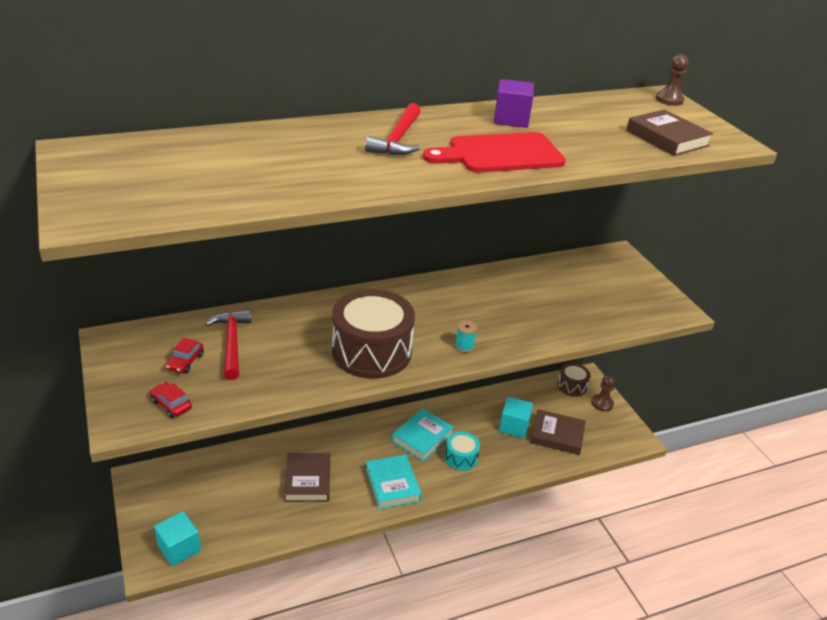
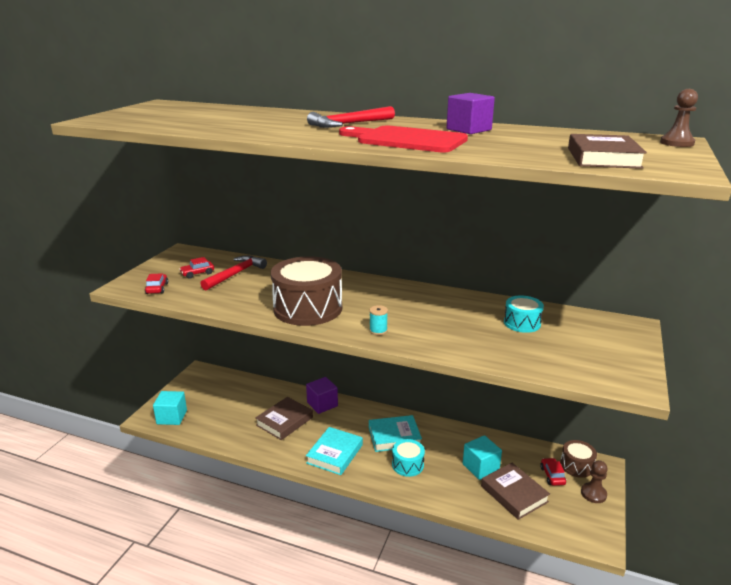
camera: 45 degrees right, 10 degrees down
(322, 442) = (322, 404): none -> purple cube
(552, 285) = (522, 323): none -> turquoise drum
(565, 404) = (552, 476): none -> red car

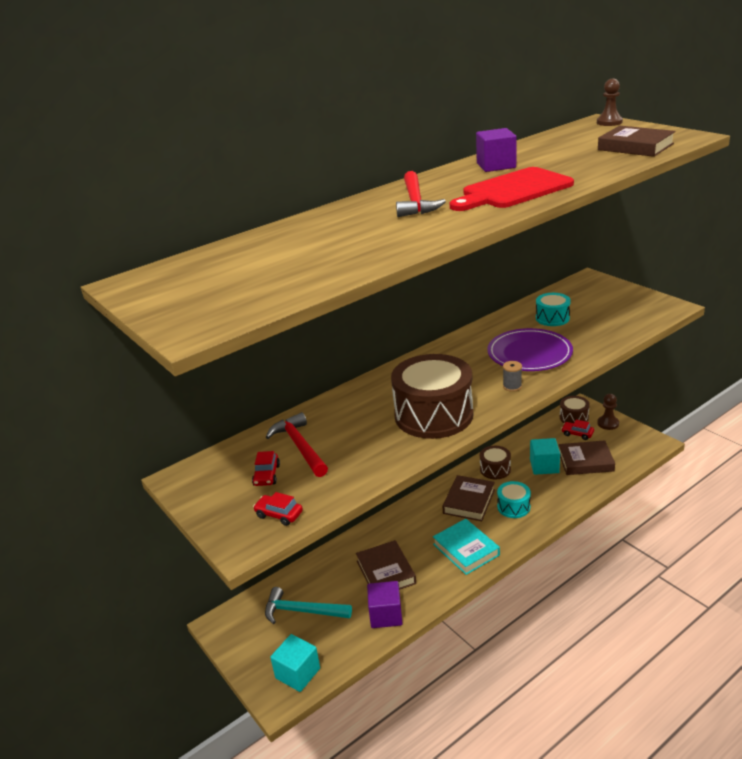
camera: 55 degrees left, 5 degrees up
(226, 398) = (302, 611): none -> turquoise hammer
(322, 404) = (379, 534): purple cube -> purple cube (386, 615)
(378, 330) = (512, 386): turquoise spool -> grey spool
(394, 436) = (469, 501): turquoise book -> brown book
(442, 326) = (529, 353): none -> purple plate
(448, 438) = (495, 469): none -> brown drum

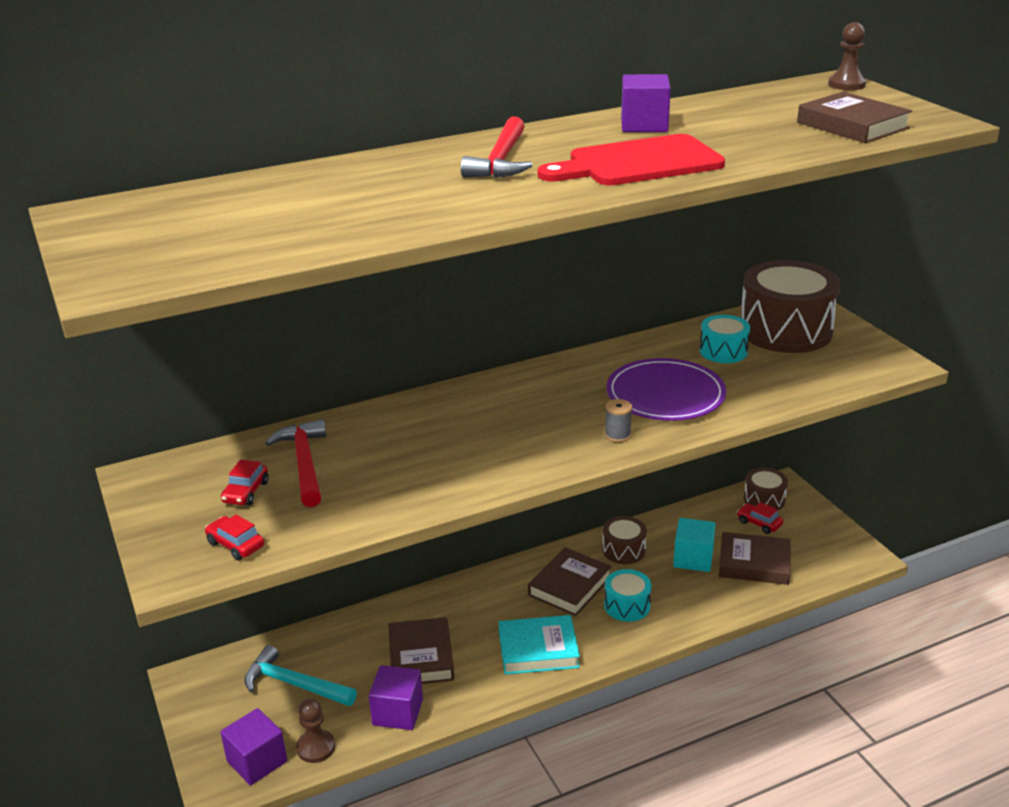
camera: 10 degrees right, 0 degrees up
(298, 673) = (257, 761): turquoise cube -> purple cube
(433, 415) = (494, 454): brown drum -> brown drum (785, 330)
(466, 550) = (538, 649): turquoise book -> turquoise book turned 75 degrees counterclockwise
(608, 423) = (809, 517): brown pawn -> brown pawn (316, 747)

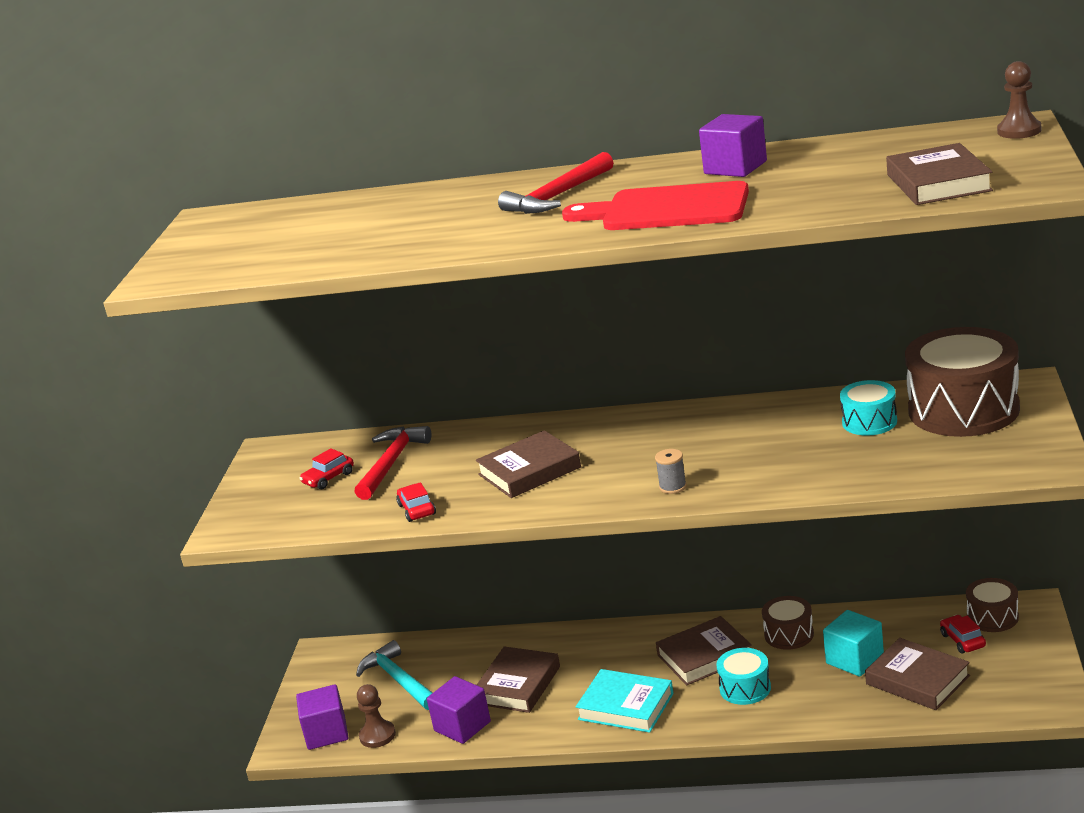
camera: 35 degrees right, 5 degrees down
(235, 545) = (285, 518): red car -> red car (417, 509)
(463, 445) = (529, 471): none -> brown book
(665, 395) = (760, 456): purple plate -> none

